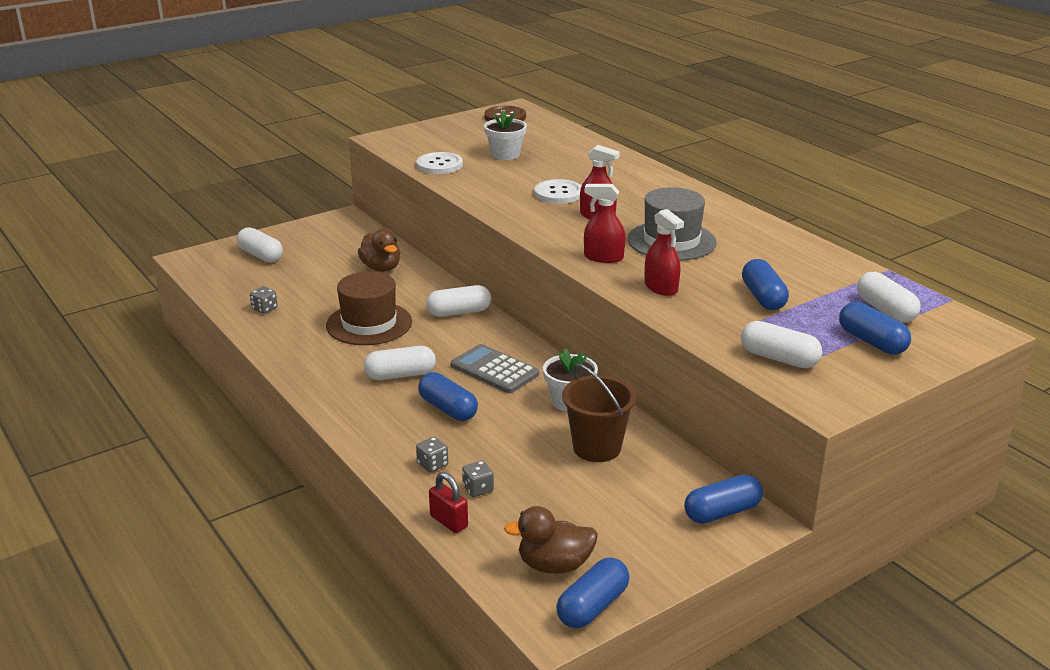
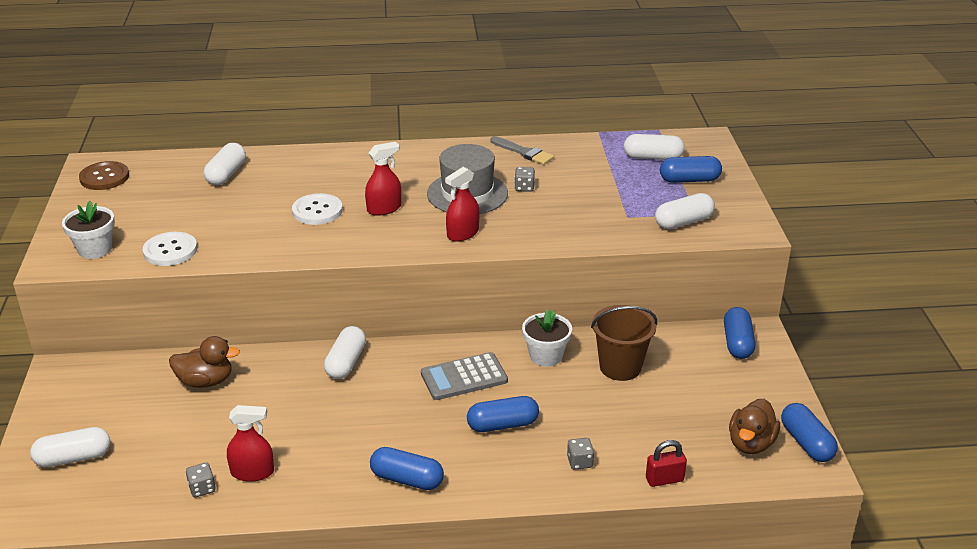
camera: 60 degrees left, 5 degrees up
(369, 323) = (310, 424): brown hat -> none
(400, 375) = (423, 434): white capsule -> white capsule (226, 174)
(478, 489) = (631, 448): grey dice -> grey dice (524, 187)
(505, 154) = (196, 208): white flower pot -> white flower pot (95, 249)
(661, 287) = (539, 227): red spray bottle -> red spray bottle (252, 472)
(763, 297) = (594, 193): blue capsule -> blue capsule (407, 479)
(785, 245) = (524, 152): none -> grey brush

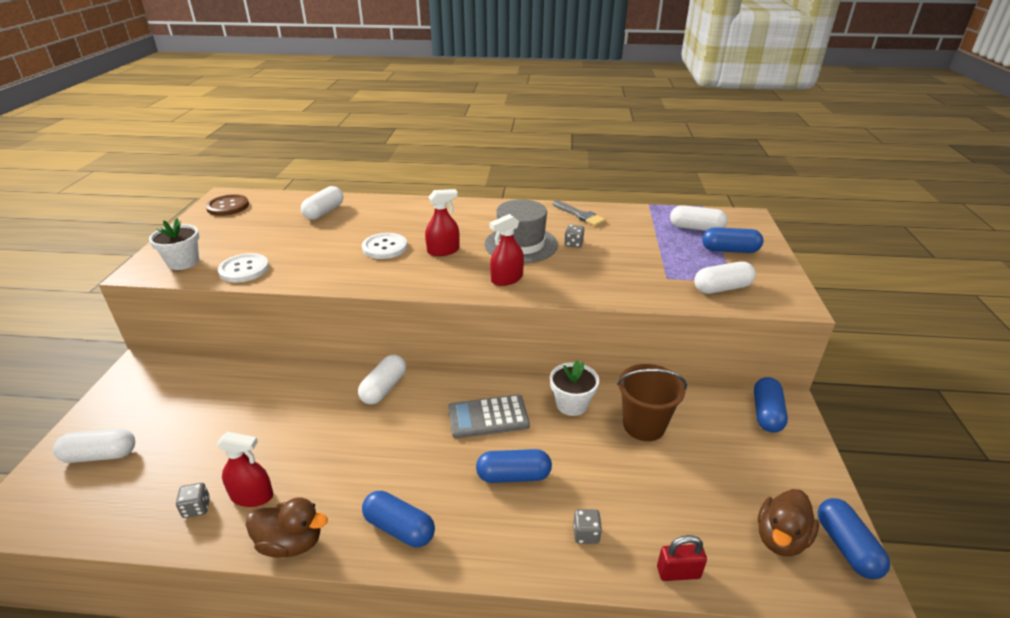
camera: 10 degrees right, 0 degrees up
(205, 381) = (254, 391): brown duck -> brown duck (291, 543)

